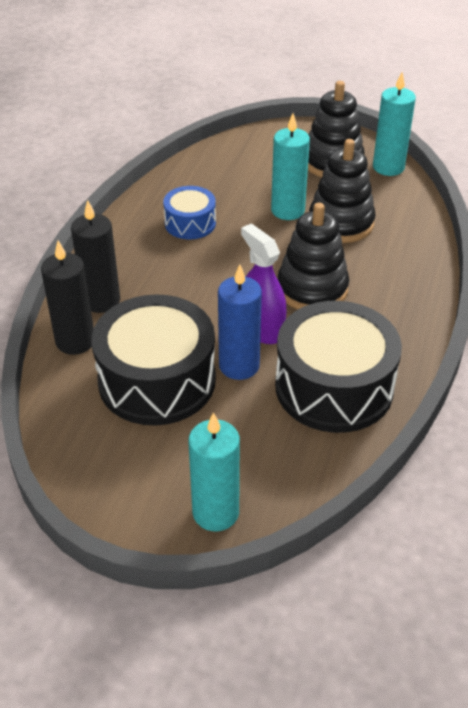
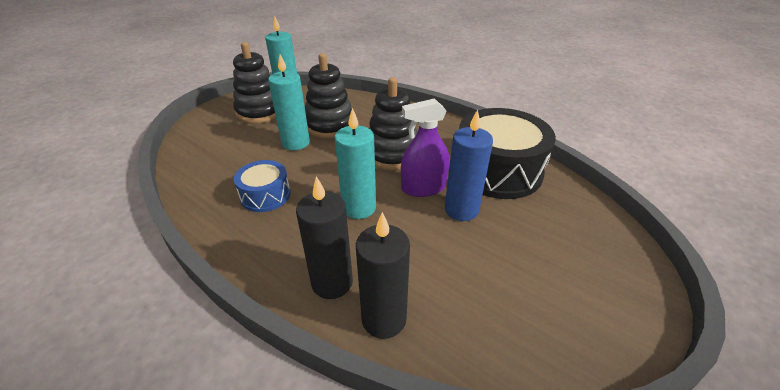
camera: 70 degrees left, 5 degrees down
(157, 380) = (463, 264): black drum -> none
(215, 512) = (625, 262): turquoise candle -> turquoise candle (359, 208)

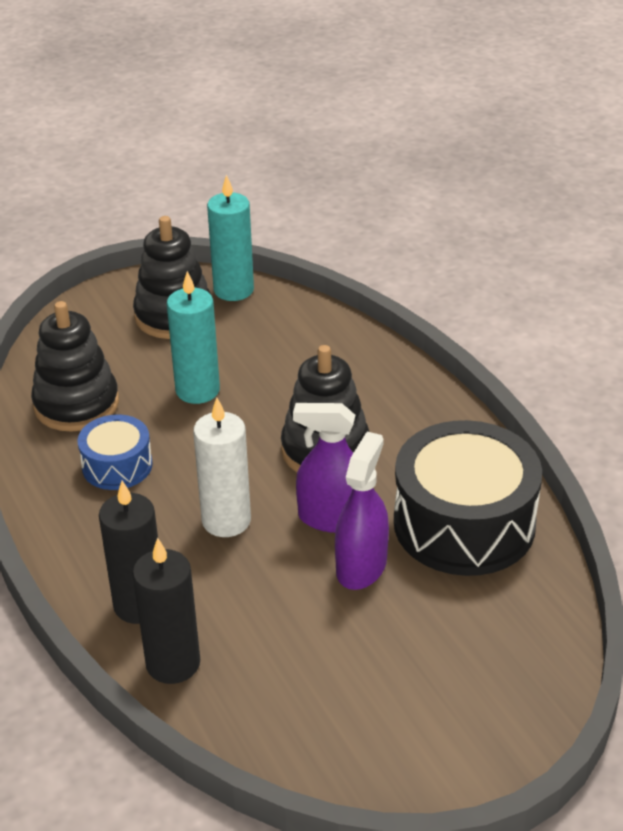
camera: 25 degrees right, 0 degrees up
(330, 125) = (264, 371): black stacking toy -> black stacking toy (76, 404)
(359, 208) = (226, 520): turquoise candle -> white candle
(461, 210) = (361, 566): blue candle -> purple spray bottle

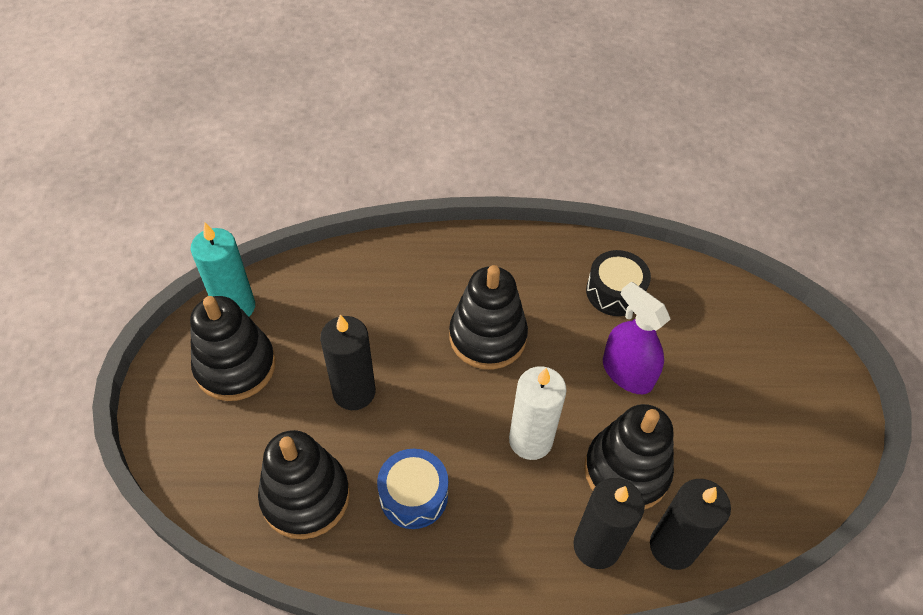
camera: 65 degrees left, 15 degrees up
(197, 390) = (354, 392): turquoise candle -> black candle
(238, 602) = (626, 471): none -> black stacking toy
(333, 518) = (566, 367): purple spray bottle -> none
(464, 523) = (615, 292): black drum -> black drum, size x0.52

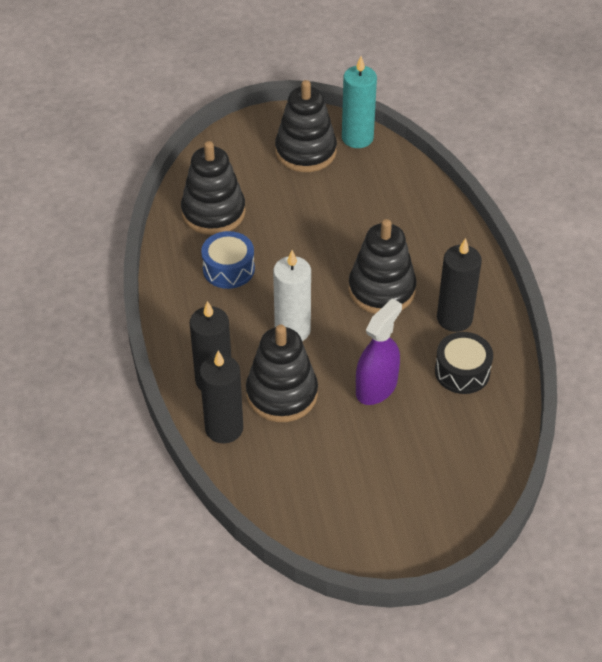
camera: 80 degrees right, 5 degrees down
(354, 392) = (304, 220): black candle -> black candle (454, 318)

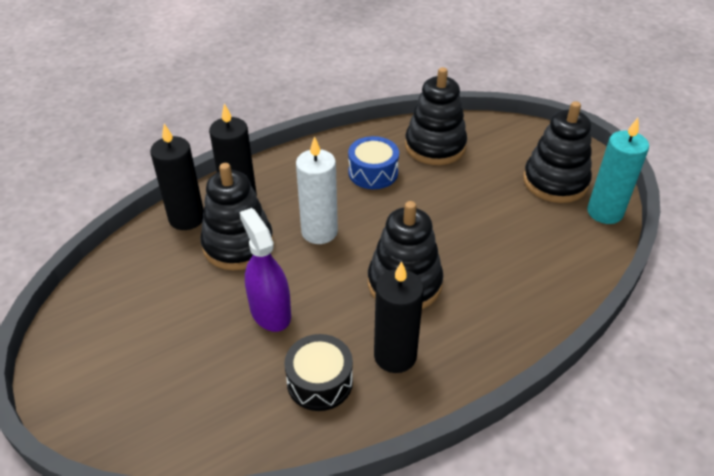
camera: 70 degrees right, 5 degrees down
(376, 387) = (270, 312): purple spray bottle -> purple spray bottle turned 135 degrees counterclockwise

